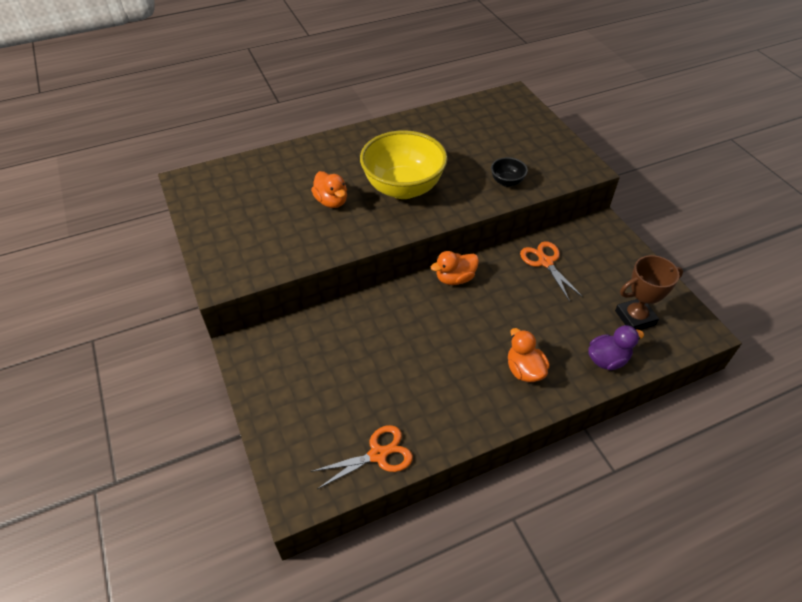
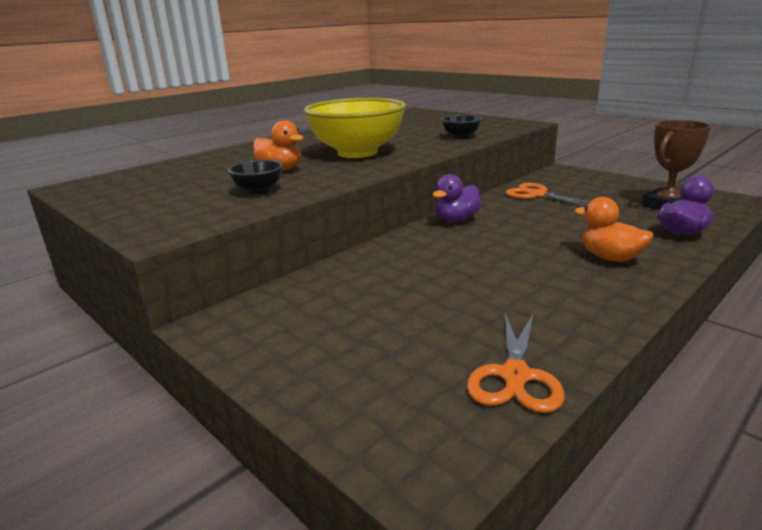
camera: 20 degrees left, 25 degrees down
(301, 236) = (259, 191): none -> black bowl
(378, 454) = (515, 375): orange scissors -> orange scissors turned 150 degrees clockwise
(455, 278) = (456, 220): orange duck -> purple duck

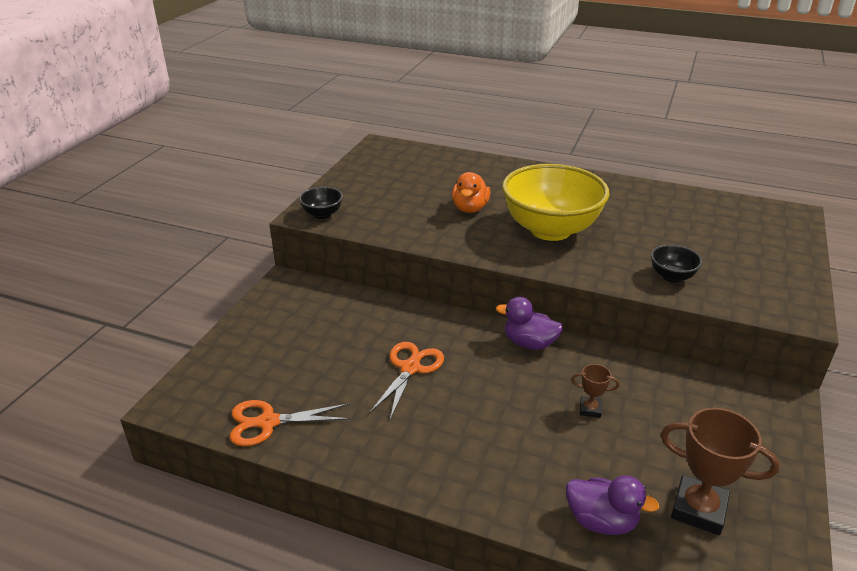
camera: 65 degrees right, 10 degrees up
(259, 191) = (408, 218): black bowl -> black bowl (322, 214)
(537, 195) = (652, 389): orange scissors -> orange scissors (410, 368)
(553, 215) = (590, 409): none -> brown trophy
(610, 258) = (491, 460): orange duck -> none

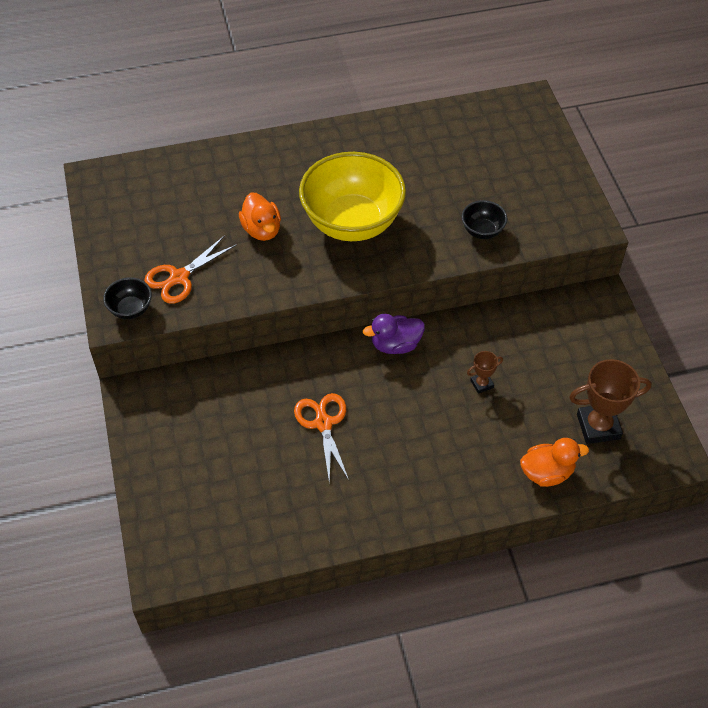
camera: 35 degrees left, 20 degrees up
(268, 422) = (258, 539): orange scissors -> orange scissors (179, 277)
(601, 521) = (547, 473): purple duck -> orange duck

